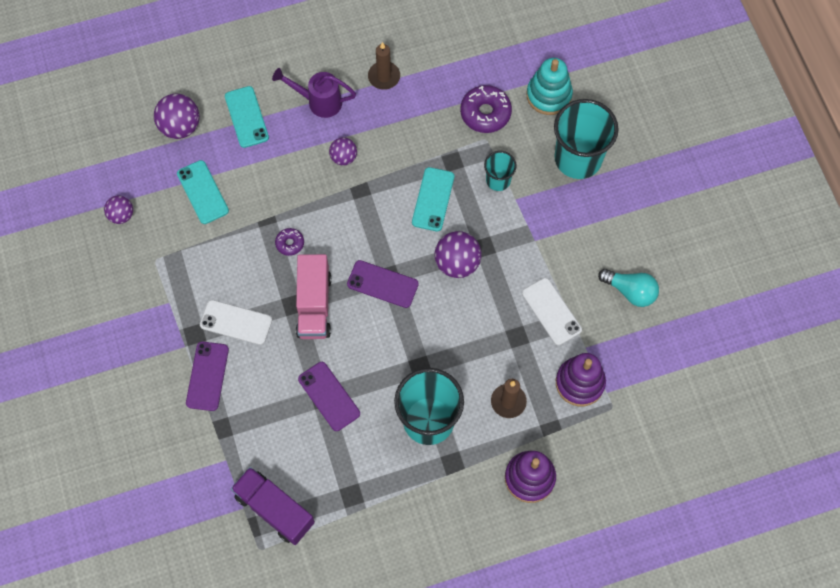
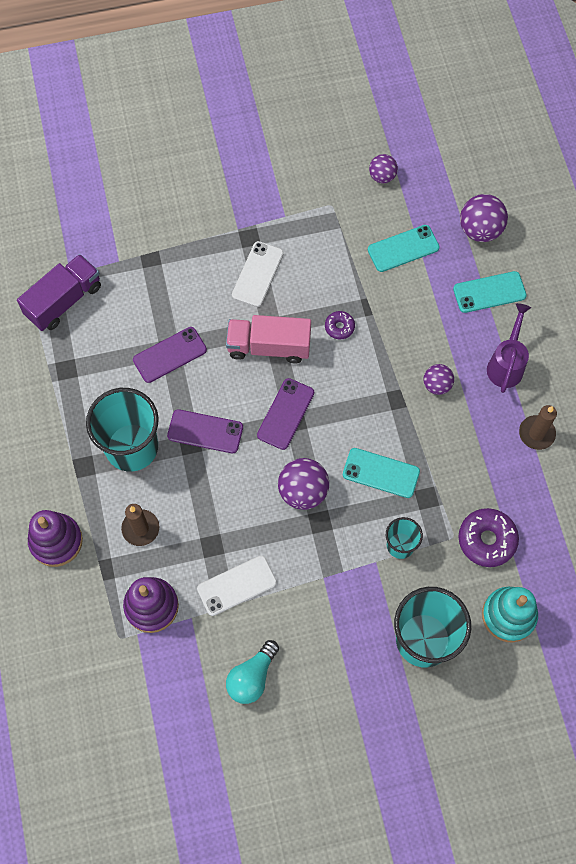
camera: 95 degrees right, 0 degrees up
(207, 376) = (204, 247): purple phone -> purple phone (205, 431)

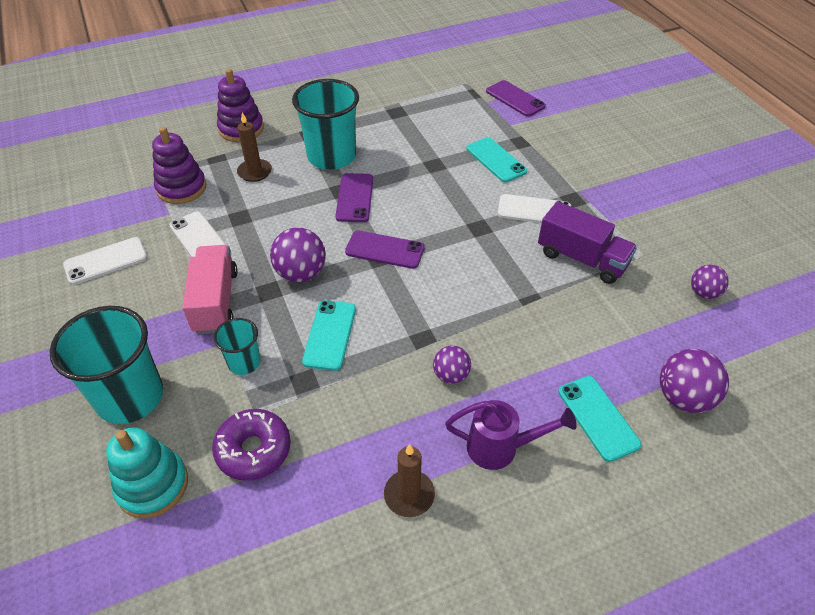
camera: 80 degrees right, 20 degrees down
(64, 301) = (460, 102): purple truck -> purple truck (582, 259)
(170, 355) = (427, 166): purple phone -> purple phone (515, 99)
(252, 677) = (106, 261): turquoise light bulb -> white phone
(269, 346) = (456, 228): pink truck -> pink truck (215, 301)
(339, 327) = (497, 279): purple donut -> none
(403, 248) = (619, 323): turquoise phone -> turquoise phone (496, 160)

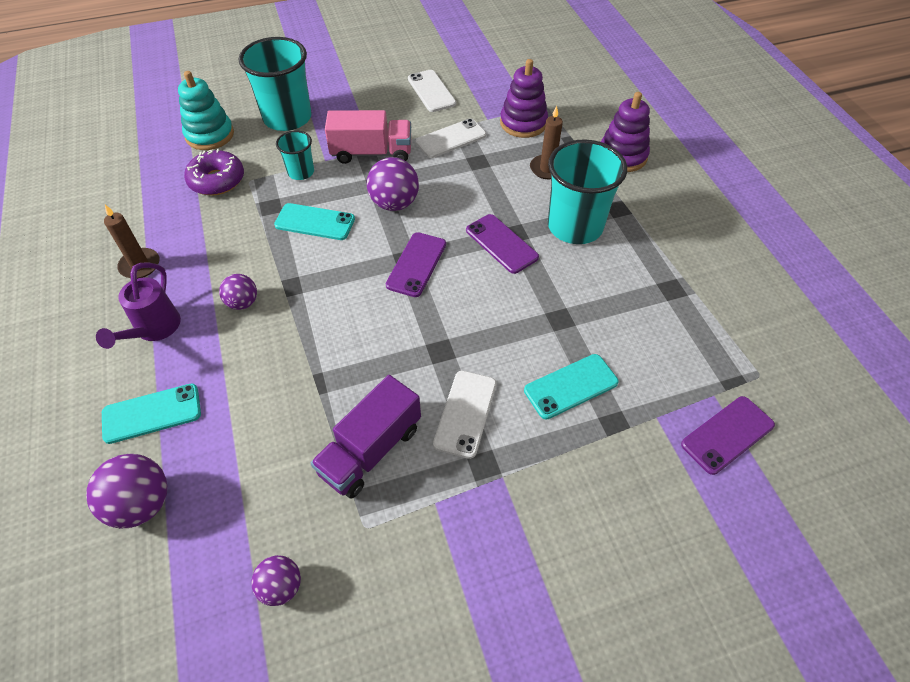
camera: 95 degrees right, 5 degrees up
(355, 198) = (501, 244): purple phone -> purple phone turned 45 degrees clockwise

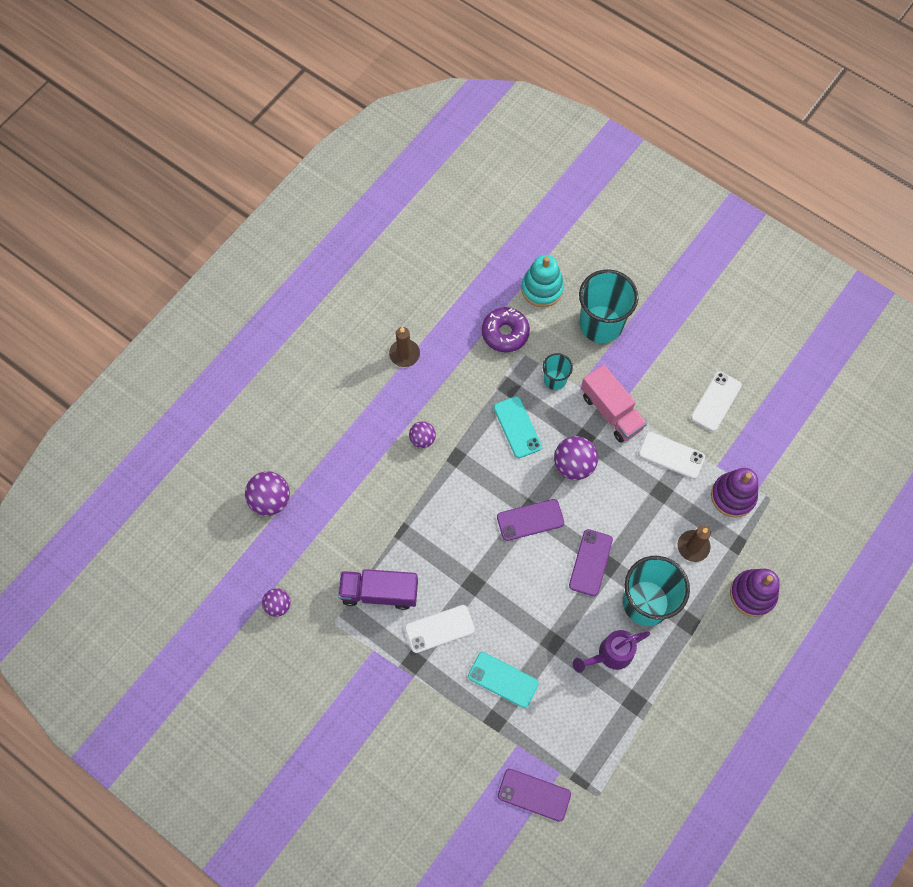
camera: 55 degrees right, 15 degrees up
(152, 413) = (319, 457): turquoise phone -> none
(154, 330) = (368, 407): purple watering can -> purple watering can (610, 655)

